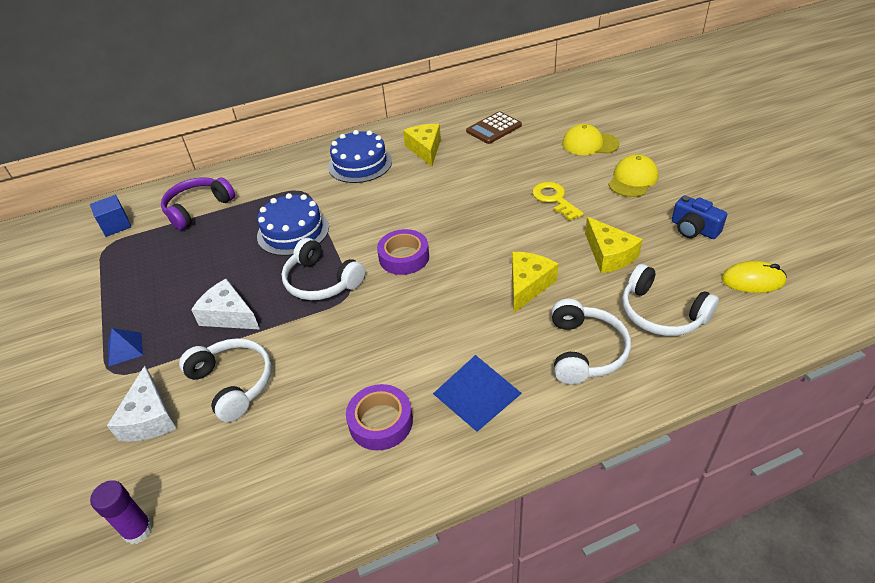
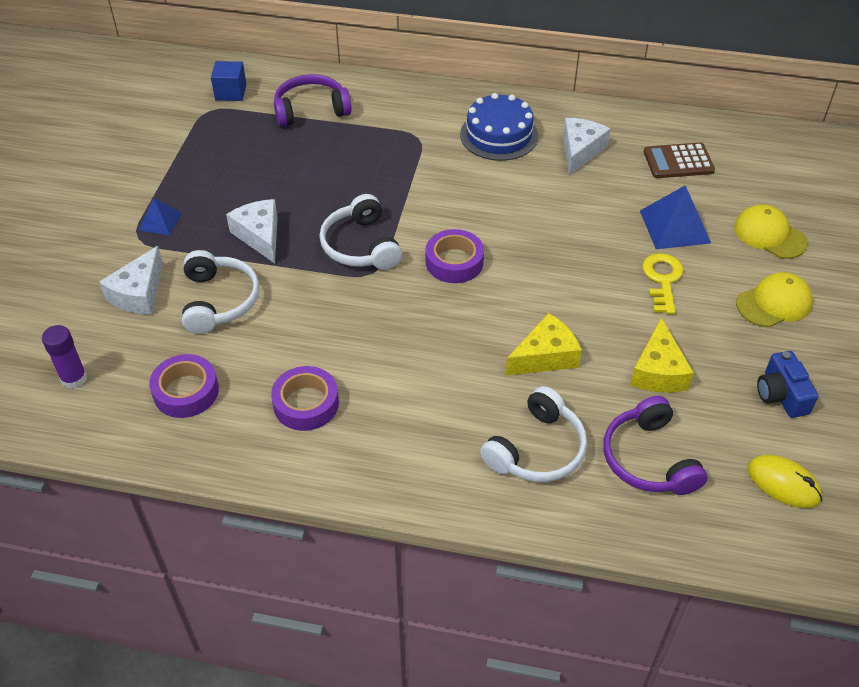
camera: 30 degrees right, 5 degrees up
(263, 475) = (186, 391): none -> purple tape
(293, 231) = (376, 180): blue cake -> none
(425, 149) = (580, 151): yellow cheese -> white cheese
(477, 393) = (405, 428): blue pyramid -> blue pyramid (674, 226)
(661, 313) = (648, 459): white headphones -> purple headphones

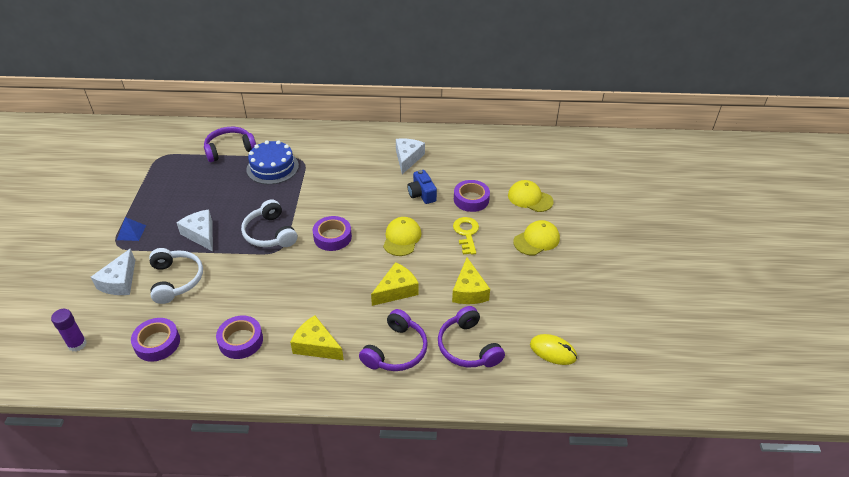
camera: 10 degrees left, 5 degrees down
(231, 92) = (174, 143): blue cube -> none
(416, 426) = (316, 345): none -> yellow cheese
(499, 135) = (355, 154): blue cake -> blue cake (272, 167)
(537, 450) = (396, 350): white headphones -> purple headphones
(560, 276) = (402, 238): none -> yellow cap
(674, 226) = (471, 199): blue pyramid -> purple tape
(678, 161) = (469, 159): brown calculator -> none
(781, 395) = (546, 296): blue camera -> blue camera (422, 194)

